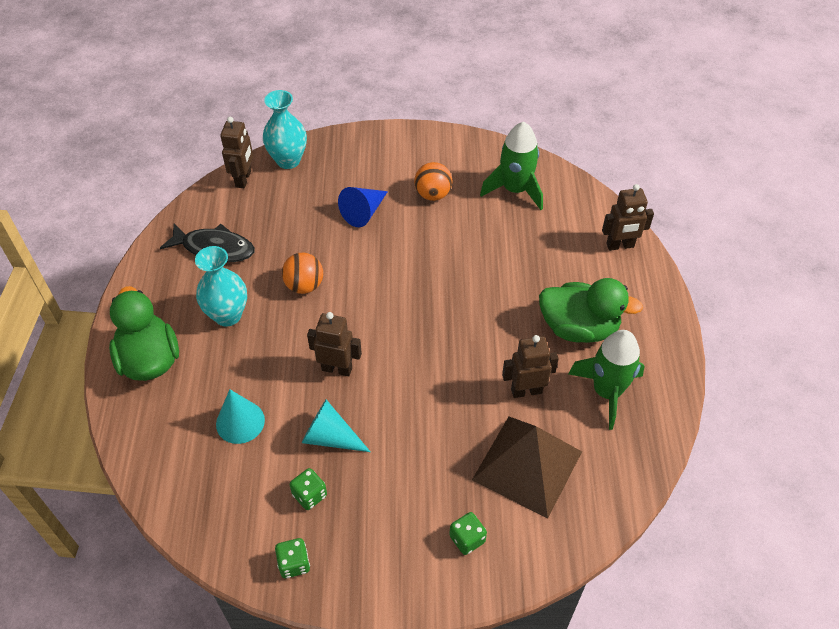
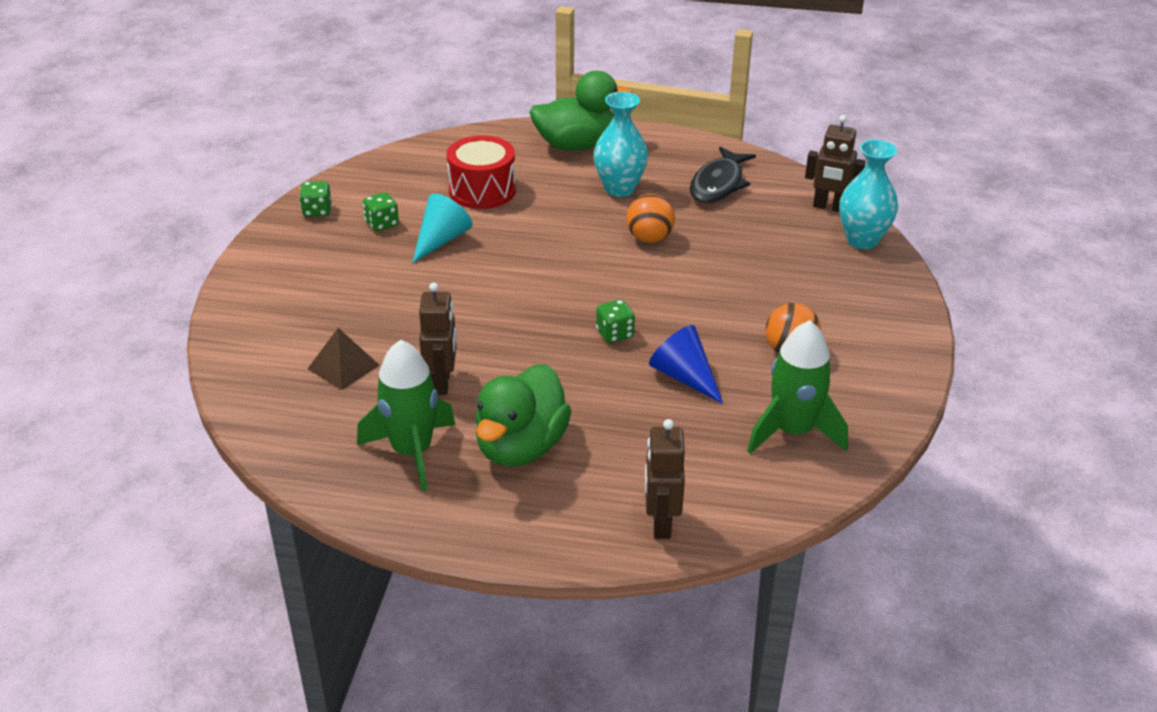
camera: 100 degrees right, 15 degrees down
(240, 422) = (482, 190): turquoise cone -> red drum
(337, 369) = (525, 251): brown robot -> none
(363, 212) = (762, 290): blue cone -> blue cone (684, 376)
(467, 539) = (282, 312): green dice -> green dice (615, 334)
(527, 465) = (343, 366): brown pyramid -> brown pyramid, size x0.52

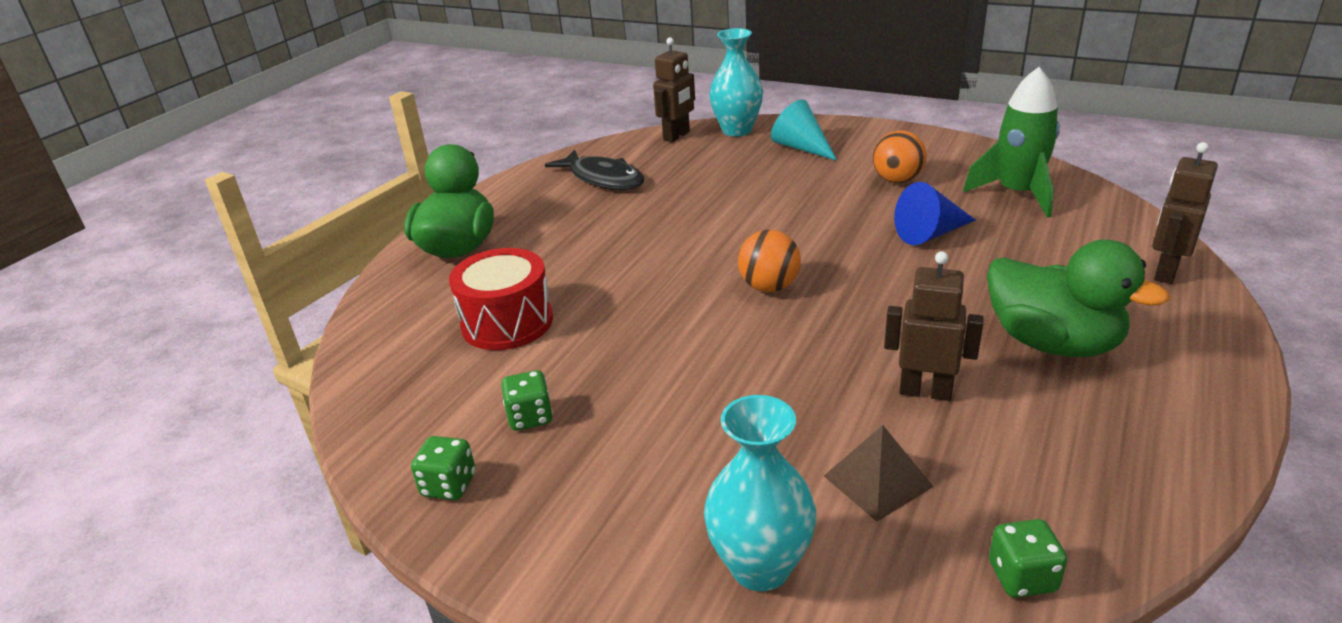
camera: 70 degrees left, 5 degrees down
(412, 452) = (1069, 428): green rocket -> none
(441, 240) = (604, 366): turquoise cone -> turquoise cone (801, 147)
(615, 334) = (849, 263): green dice -> green dice (1022, 577)
(619, 189) = (572, 231): turquoise vase -> turquoise vase (760, 567)
(649, 238) = (680, 225): orange ball -> orange ball (769, 287)
(660, 523) = (1165, 272): brown robot -> brown robot turned 105 degrees clockwise

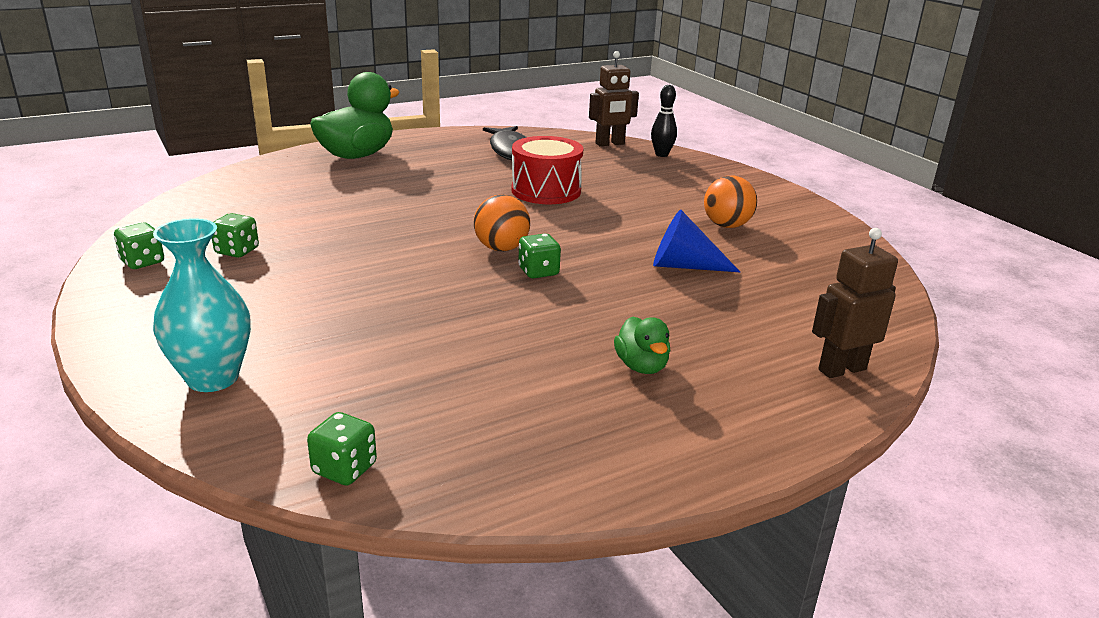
camera: 30 degrees right, 5 degrees down
(507, 322) = (312, 202): red drum -> red drum (546, 191)
(737, 130) = (661, 154): turquoise vase -> black bowling pin
(801, 147) = (690, 180): turquoise cone -> none
(837, 295) = (538, 272): none -> green dice
(877, 481) = (360, 375): brown pyramid -> none
(925, 391) = (488, 348): brown robot -> none
(1017, 194) = (814, 270): green rocket -> none
(1052, 343) = (641, 366): green duck -> green duck, size x0.50

